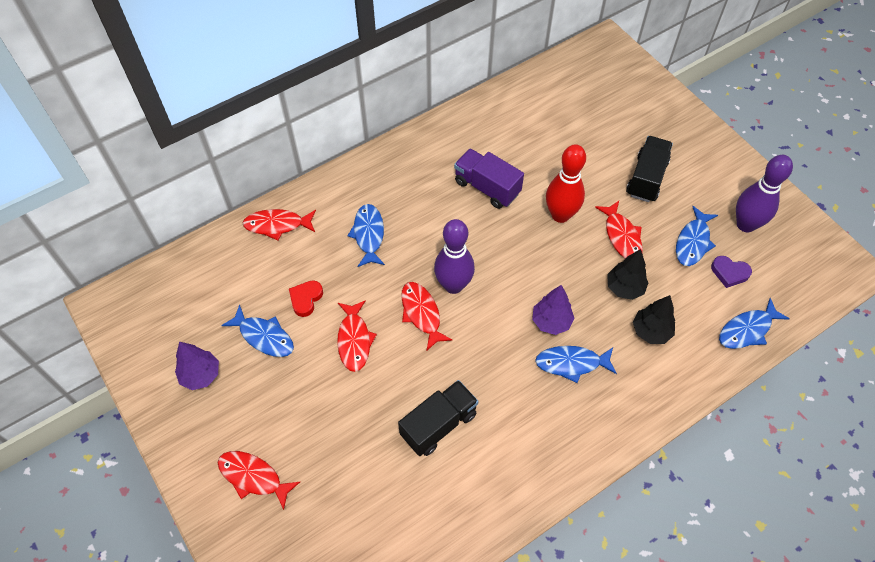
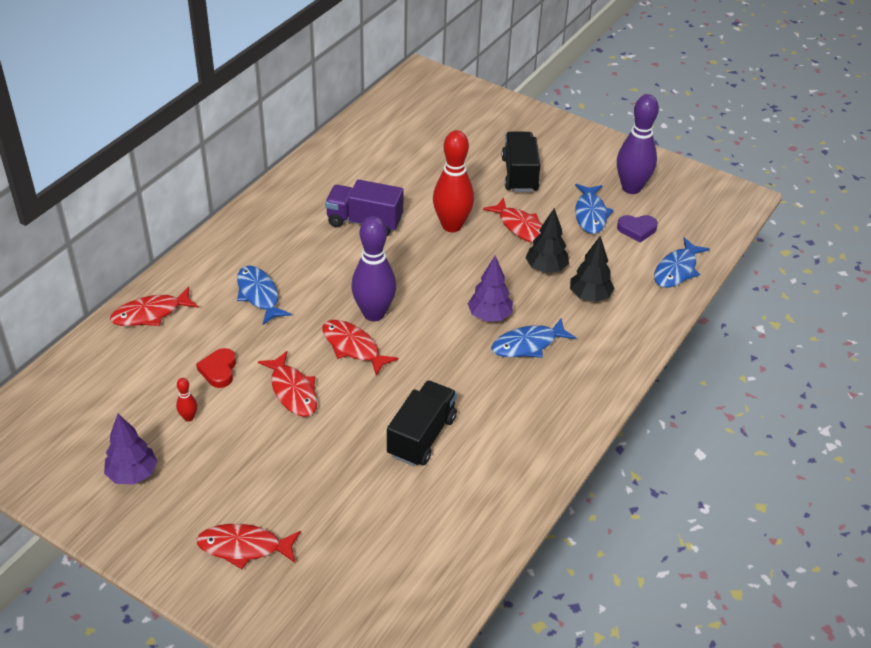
camera: 25 degrees left, 15 degrees down
(264, 336) = (188, 417): blue fish -> red bowling pin

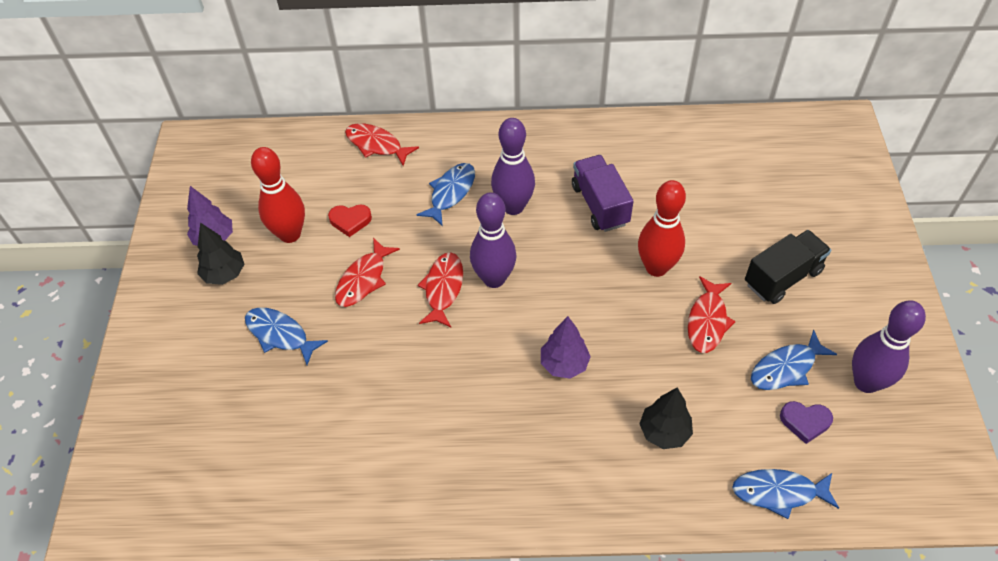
camera: 60 degrees right, 10 degrees up
(188, 417) = (290, 234): red bowling pin -> red bowling pin, size x2.37
(219, 370) = (350, 221): red heart -> red heart turned 150 degrees counterclockwise
(244, 547) = (187, 348): red fish -> none
(314, 267) = (513, 207): none -> purple bowling pin
(421, 436) = (378, 397): black truck -> none
(528, 344) = (553, 416): blue fish -> blue fish (280, 335)
(546, 268) = (669, 373): black tree -> black tree (224, 274)
(637, 230) = (805, 422): purple heart -> purple heart turned 45 degrees counterclockwise

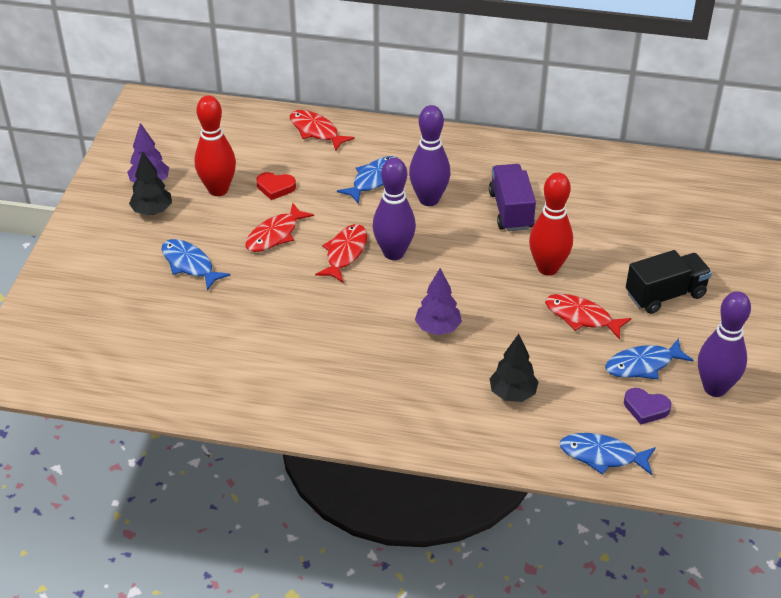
camera: 10 degrees right, 10 degrees down
(707, 321) = (581, 317): red fish -> red fish turned 90 degrees clockwise

